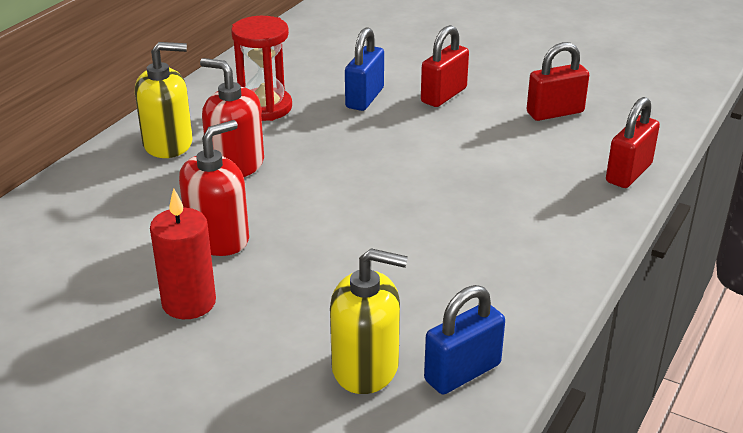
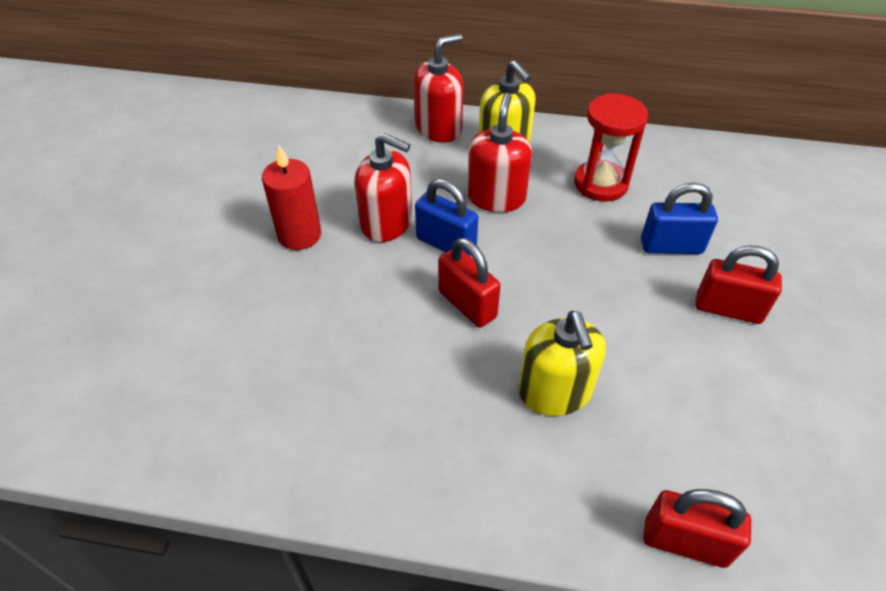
camera: 70 degrees right, 15 degrees up
(97, 175) = (438, 128): none -> red soap dispenser
(365, 367) = (249, 370): yellow soap dispenser -> yellow soap dispenser (555, 392)
(462, 372) = (258, 445): blue padlock -> blue padlock (446, 244)
(555, 113) = (773, 428): red padlock -> red padlock (467, 304)

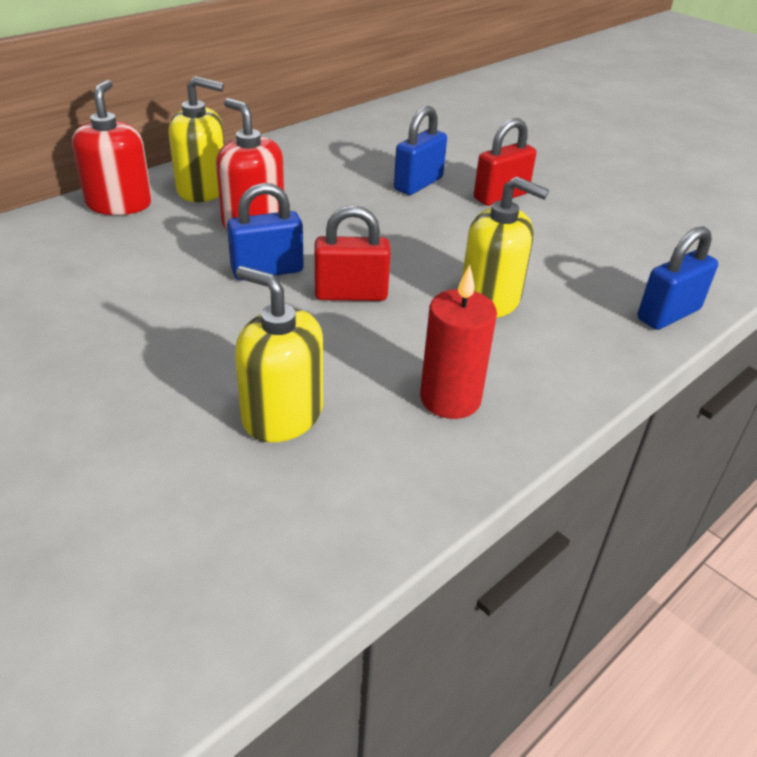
camera: 55 degrees left, 10 degrees down
(299, 235) = (119, 345): red candle -> red candle (450, 399)
(302, 354) = (282, 415): none -> yellow soap dispenser
(387, 223) = (190, 287): red soap dispenser -> none
(600, 184) = (315, 174): red hourglass -> none
(685, 542) = (668, 314): red padlock -> blue padlock

